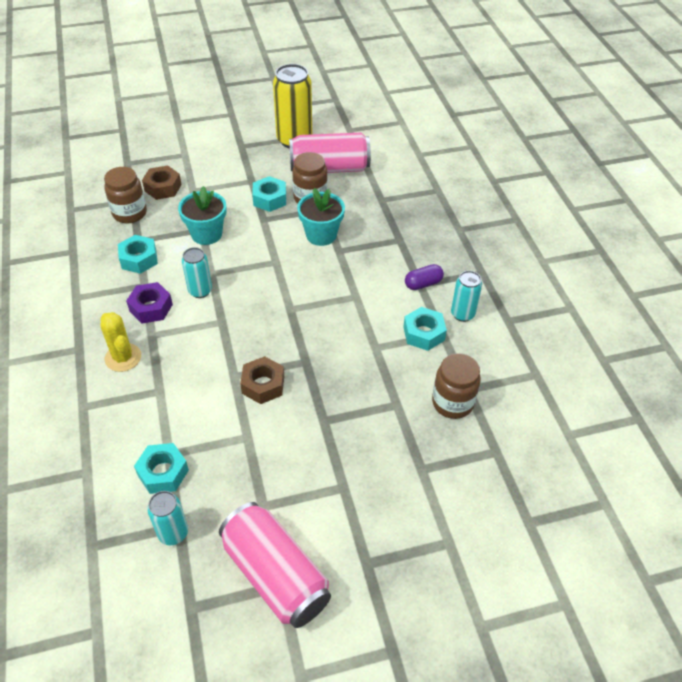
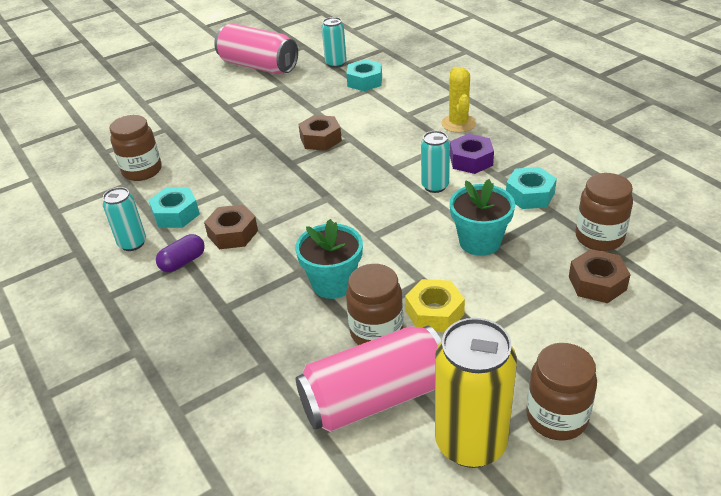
camera: 165 degrees right, 10 degrees down
(123, 357) = (458, 123): yellow cactus -> yellow cactus turned 45 degrees clockwise
(247, 138) = (556, 417): none -> brown jar
(269, 199) = (434, 313): turquoise nut -> yellow nut
(379, 297) = (233, 233): none -> brown nut

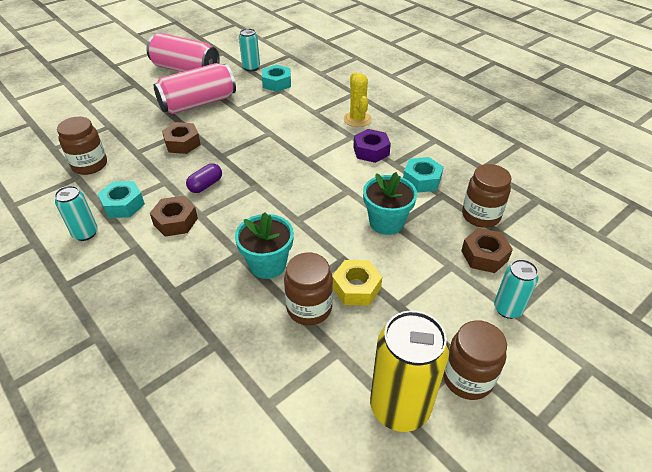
camera: 10 degrees left, 5 degrees up
(183, 262) = (133, 249): purple capsule -> purple capsule (205, 185)
(320, 139) = (244, 134): brown nut -> brown nut (182, 143)
(374, 398) = (313, 370): pink can -> pink can (198, 103)
(435, 186) = (344, 174): turquoise can -> turquoise can (507, 309)

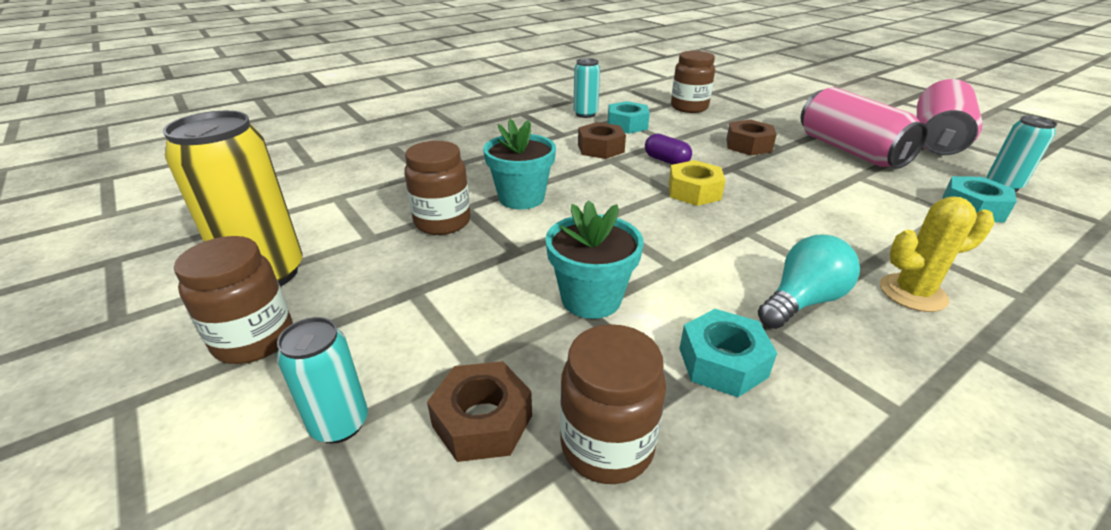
camera: 95 degrees right, 10 degrees down
(356, 288) = (460, 258): yellow nut -> yellow nut (694, 191)
(371, 151) = (802, 301): purple nut -> turquoise light bulb

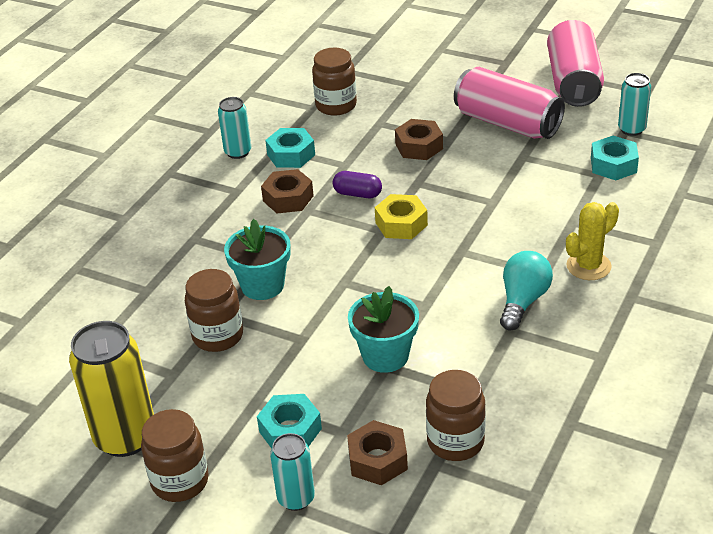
camera: 25 degrees left, 5 degrees up
(722, 362) = (493, 366): turquoise nut -> turquoise nut (290, 430)

